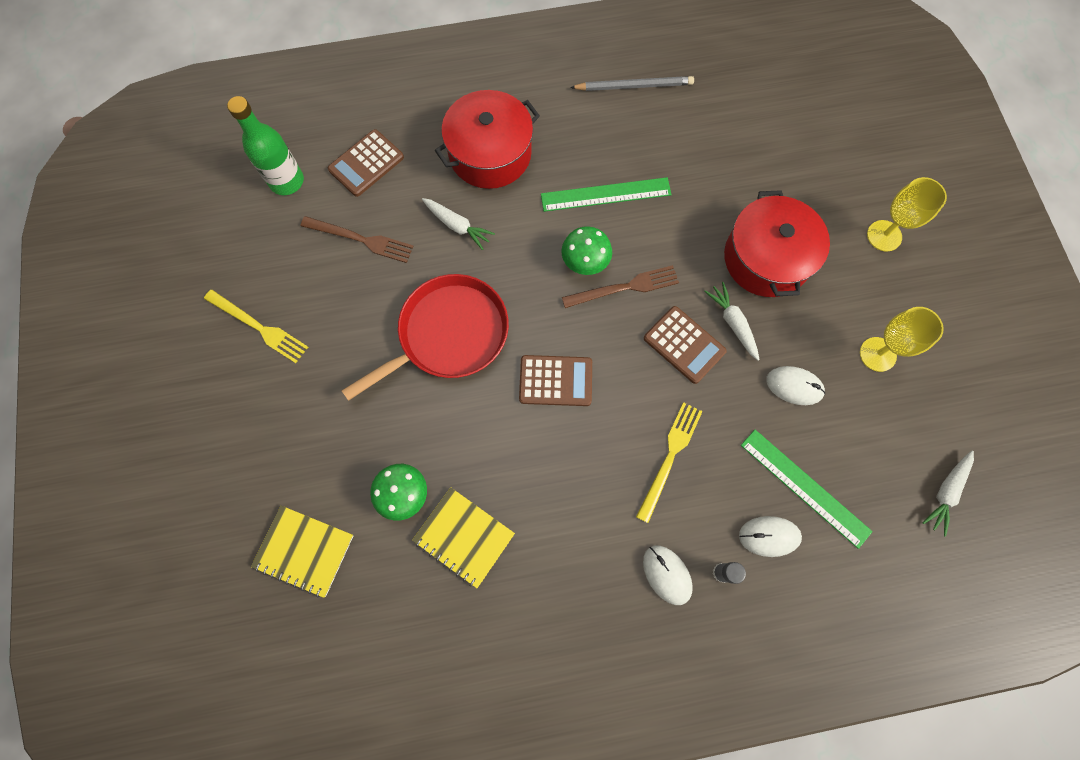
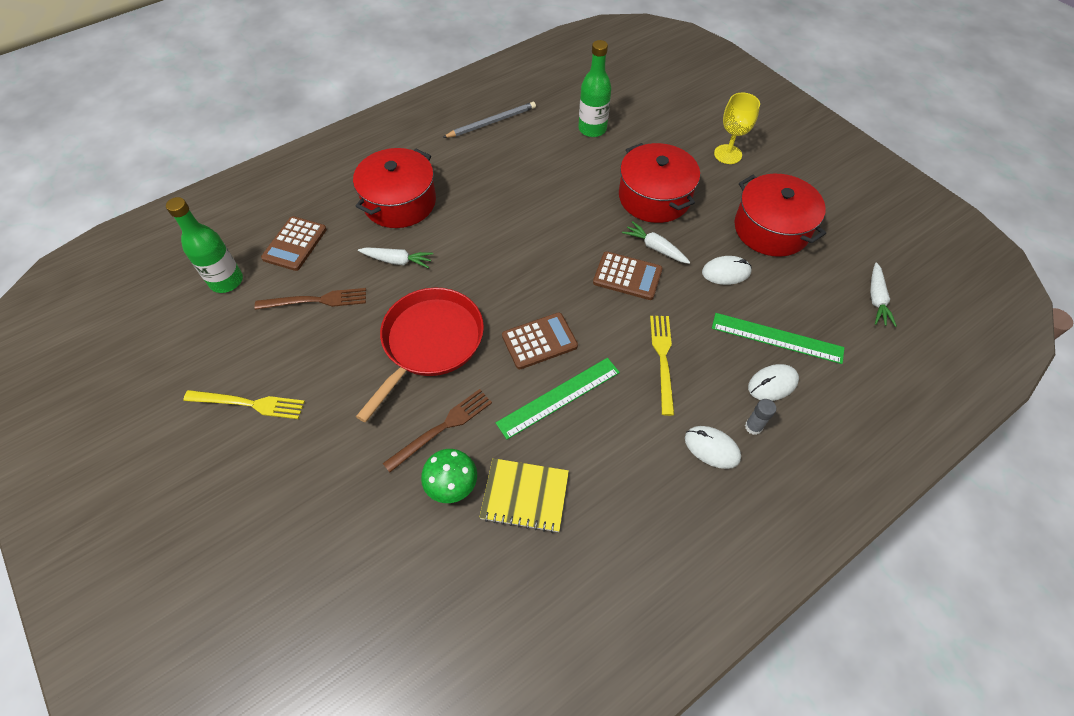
camera: 25 degrees left, 15 degrees down
(304, 551) = (379, 576): yellow notebook -> none
(585, 261) = (517, 248): green mushroom -> none
(606, 194) = (508, 198): green ruler -> green ruler (559, 397)
(624, 287) = (558, 254): brown fork -> brown fork (442, 428)
(743, 139) = (592, 129): none -> green bottle
(877, 354) = (771, 229): yellow goblet -> red pot

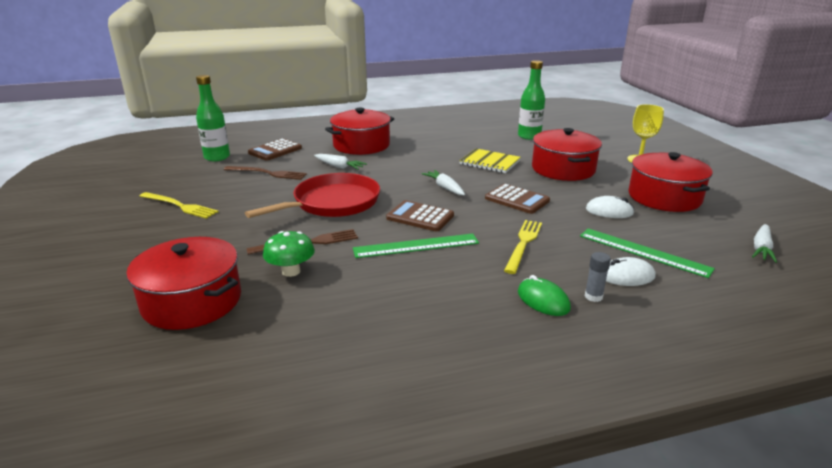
camera: 20 degrees right, 30 degrees down
(377, 569) = (192, 301): none -> red pot
(492, 122) = (453, 125): grey pencil -> none
(525, 496) = (347, 290): yellow notebook -> yellow notebook (489, 162)
(539, 341) = (420, 217): brown calculator -> brown calculator turned 150 degrees counterclockwise
(655, 248) = (550, 191): white carrot -> white carrot (445, 188)
(712, 448) = (543, 300): white mouse -> green mouse

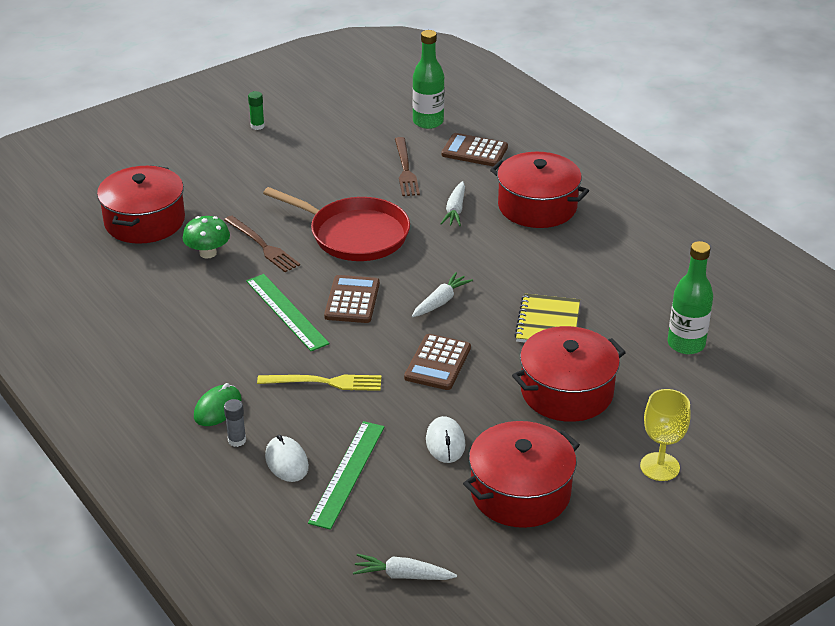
camera: 70 degrees right, 10 degrees up
(114, 218) = (257, 126): none -> green glue stick
(180, 206) = (298, 149): yellow fork -> none

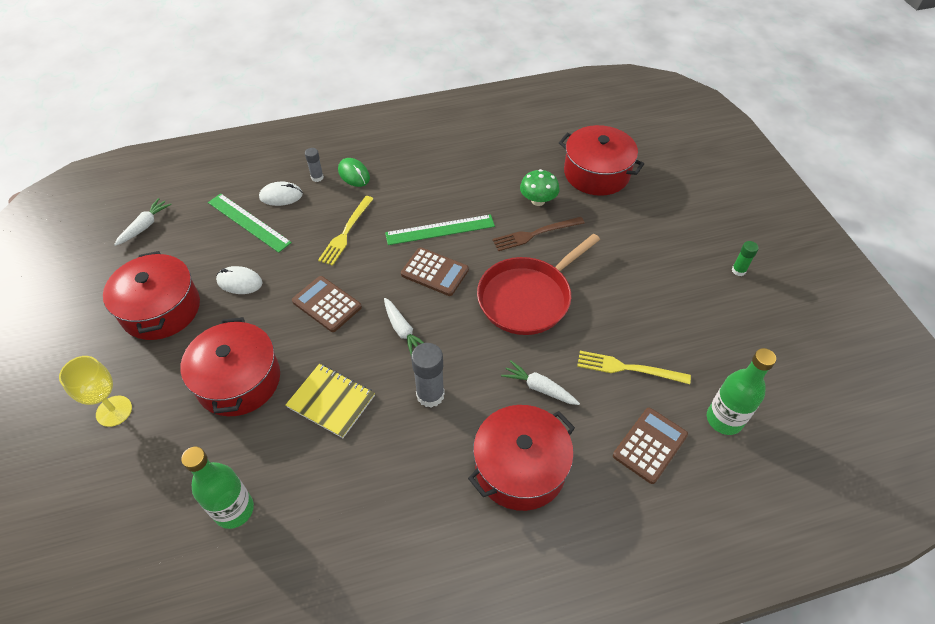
camera: 110 degrees right, 15 degrees up
(405, 169) = (628, 368): brown fork -> yellow fork
(501, 267) = (430, 395): none -> grey glue stick

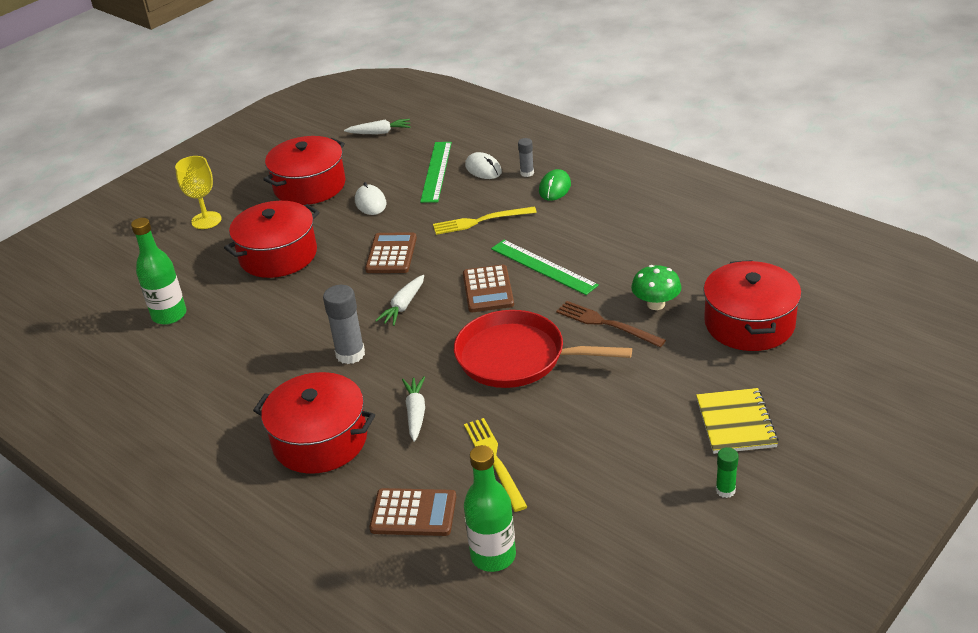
camera: 60 degrees right, 15 degrees down
(331, 401) = (298, 308): yellow notebook -> yellow notebook (736, 423)

